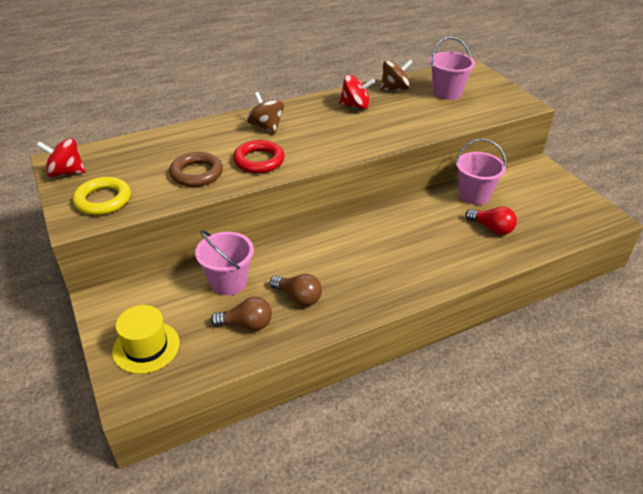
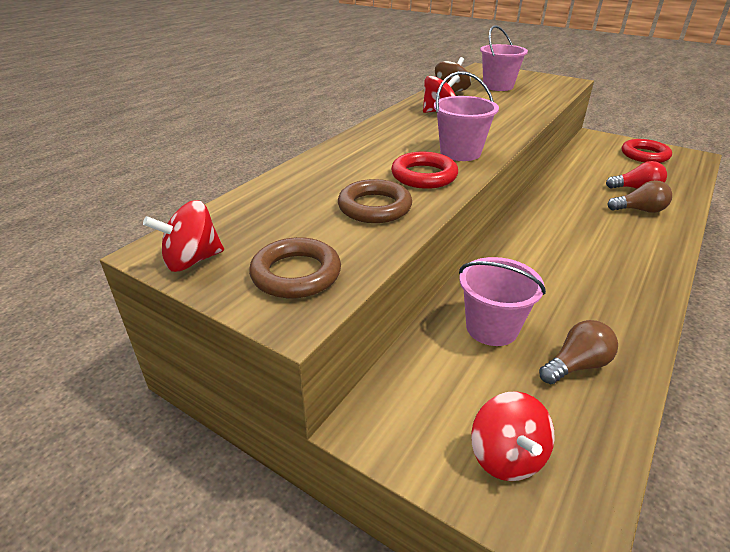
camera: 30 degrees left, 5 degrees down
(103, 200) = (296, 274): yellow ring -> brown ring
(146, 347) = (506, 456): yellow hat -> red spinning top
(266, 127) = (382, 146): brown spinning top -> none
(298, 297) = (582, 311): brown light bulb -> brown light bulb (639, 210)
(474, 195) = (584, 169): pink bucket -> pink bucket (460, 152)
(556, 200) = (644, 155): none -> red ring

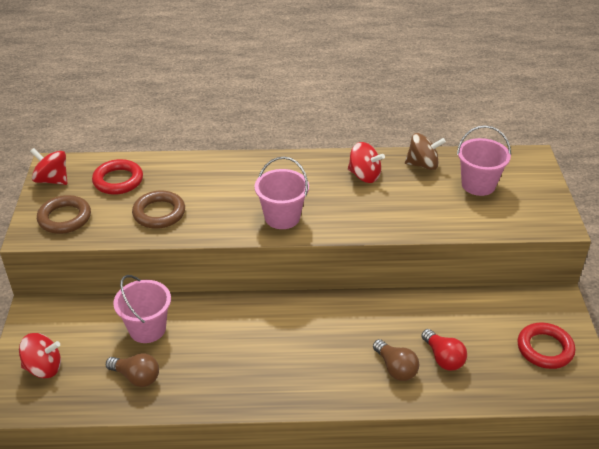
camera: 55 degrees right, 5 degrees up
(424, 176) = (224, 215): red ring -> red ring (118, 180)
(506, 456) = (43, 368): red spinning top -> red spinning top turned 135 degrees counterclockwise

